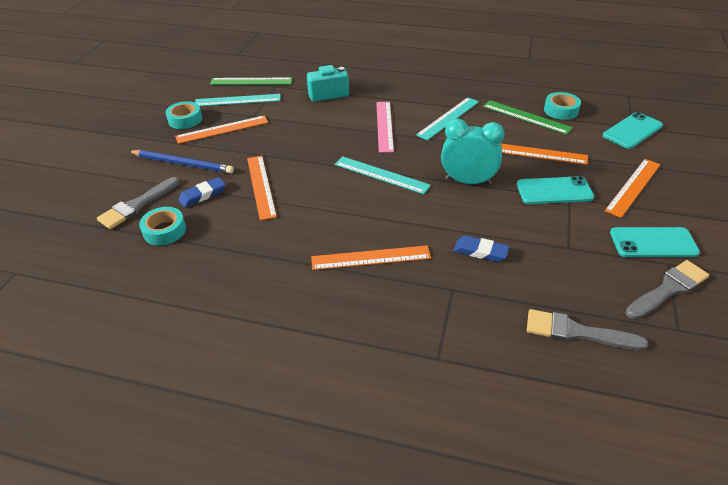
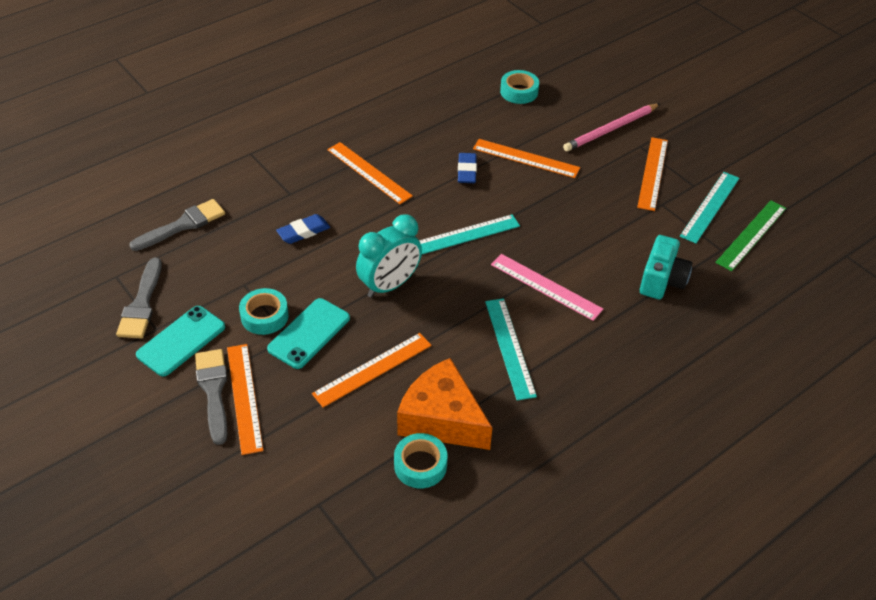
camera: 125 degrees right, 5 degrees up
(137, 205) = (569, 89): grey brush -> grey brush (213, 391)
(183, 163) = (610, 129): blue pencil -> pink pencil
(185, 120) = (697, 157): turquoise tape -> turquoise tape (264, 316)
(203, 195) = (547, 124): blue eraser -> blue eraser (467, 171)
(370, 258) = (369, 172): orange ruler -> orange ruler turned 75 degrees counterclockwise
(526, 117) = (442, 419): green ruler -> orange cheese
(632, 131) = (312, 495): turquoise phone -> none

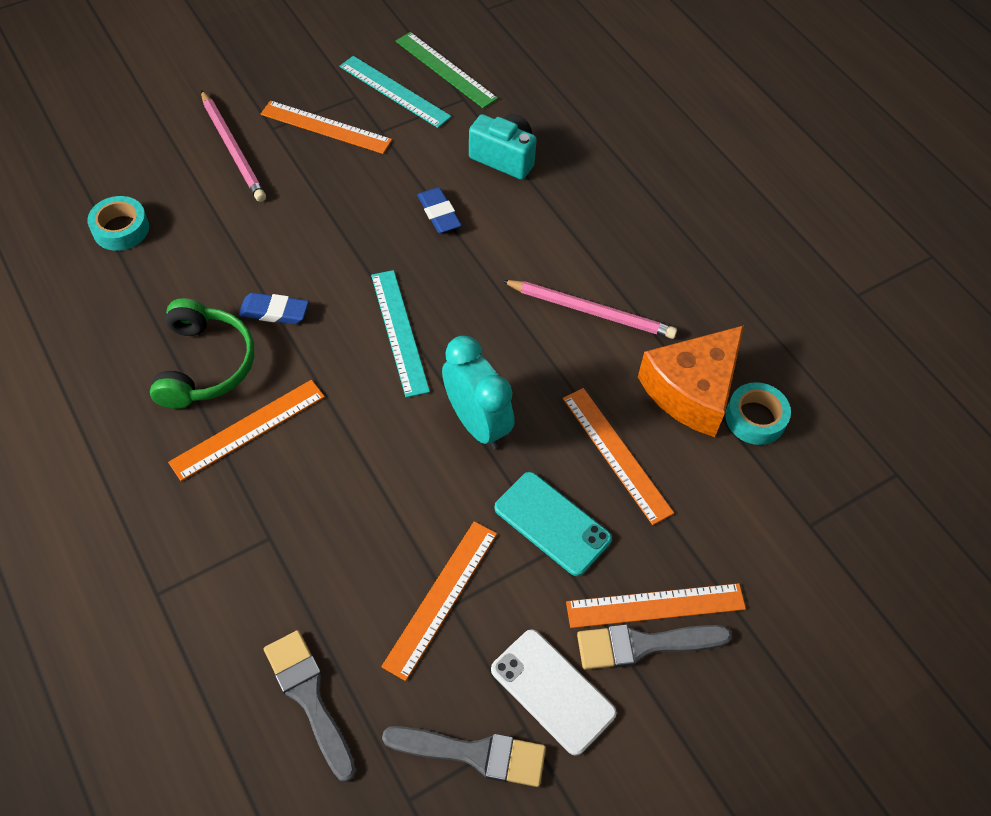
camera: 85 degrees left, 10 degrees up
(181, 341) = (552, 691): turquoise phone -> white phone
(264, 316) = (516, 578): turquoise tape -> none
(303, 232) = (357, 522): blue eraser -> blue eraser (439, 213)
(416, 146) = (205, 364): none -> green headphones
(510, 347) = (591, 311): turquoise ruler -> pink pencil
(526, 158) = (266, 244): orange ruler -> orange ruler (441, 598)
(546, 287) = (500, 262): pink ruler -> none

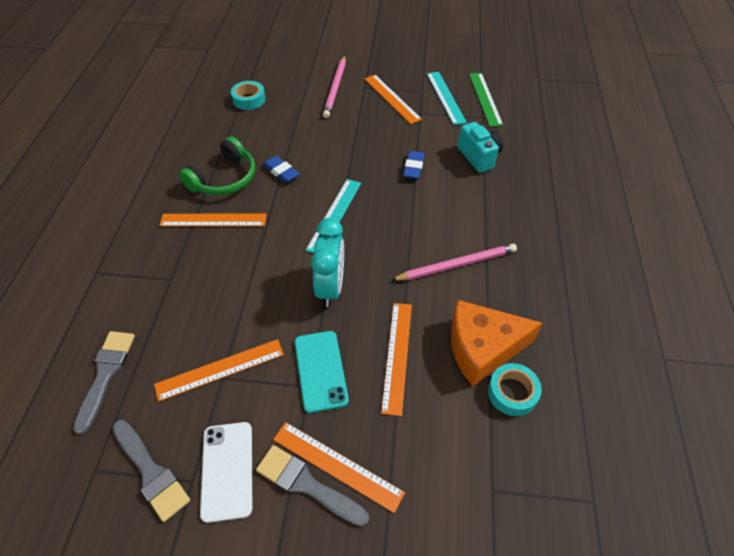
camera: 40 degrees right, 5 degrees down
(591, 311) = (457, 265): pink pencil -> pink pencil turned 75 degrees counterclockwise

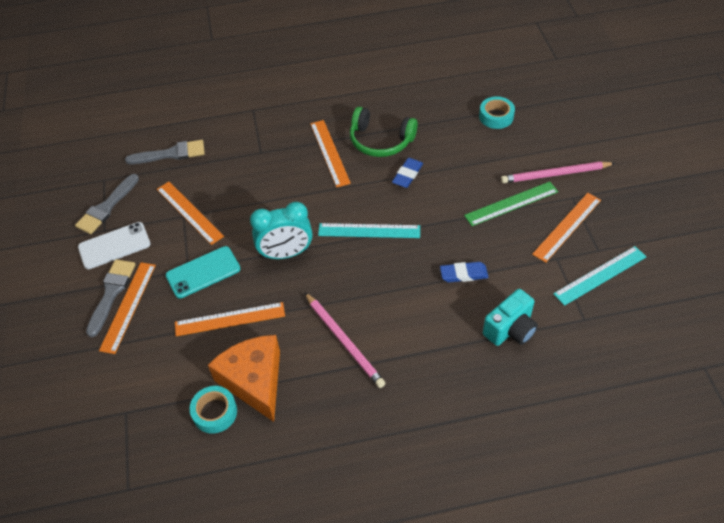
camera: 75 degrees right, 0 degrees up
(485, 99) = (622, 315): green ruler -> green ruler (511, 203)

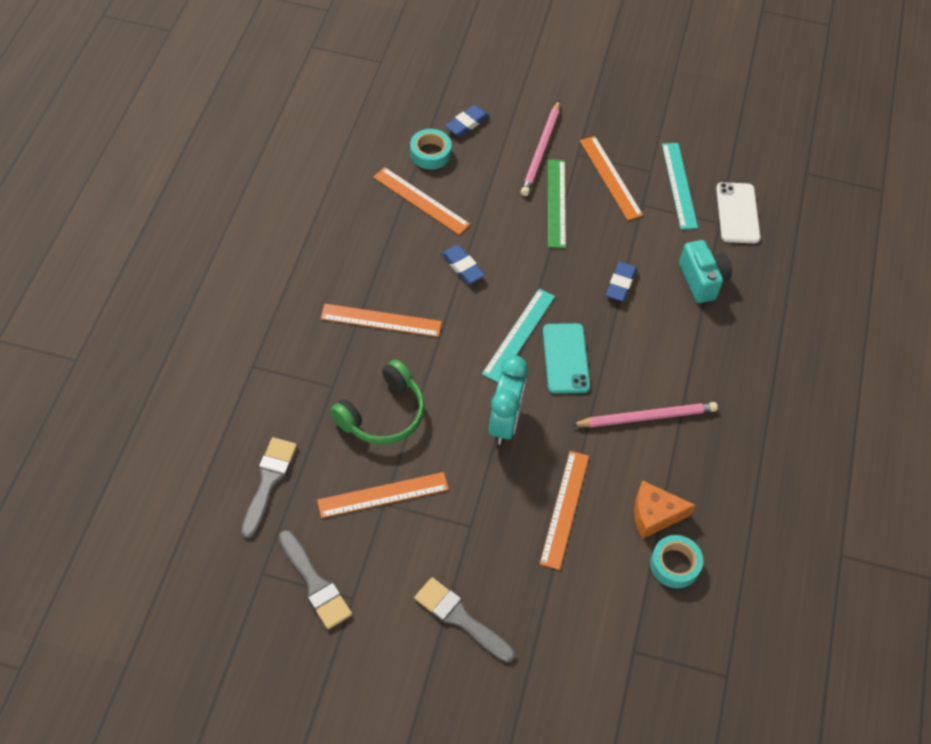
camera: 70 degrees left, 5 degrees up
(114, 245) = (386, 593): white phone -> white phone (737, 213)
(128, 306) = (490, 606): orange ruler -> orange ruler (421, 200)
(203, 272) = (484, 512): turquoise phone -> turquoise phone (566, 358)
(254, 381) = (654, 514): orange cheese -> orange cheese, size x0.65
(380, 141) = (395, 266): green headphones -> green headphones (383, 414)
(542, 123) = (467, 123): none -> blue eraser

